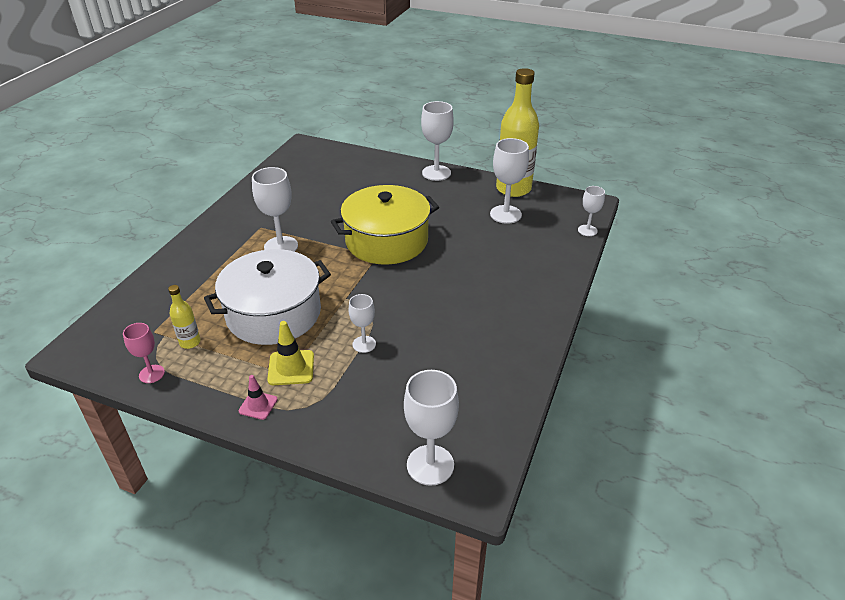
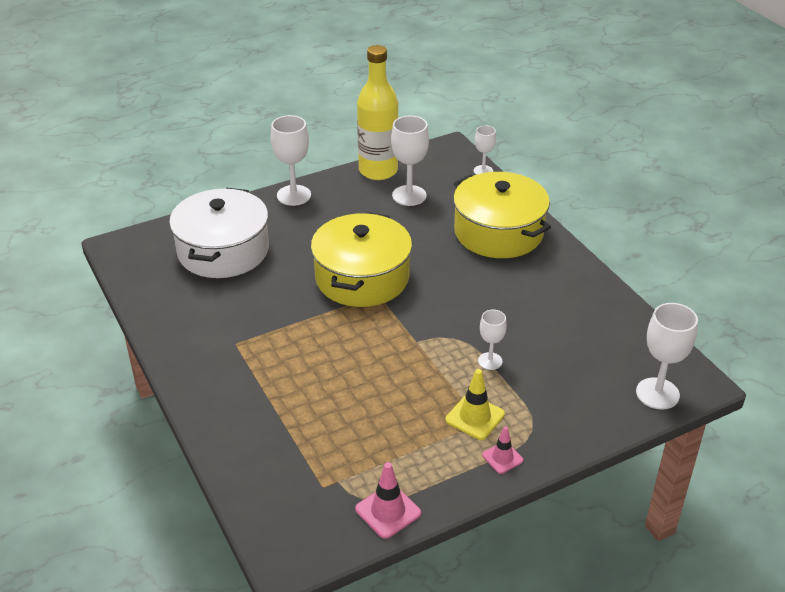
camera: 50 degrees left, 0 degrees up
(151, 374) = (388, 511): pink goblet -> pink traffic cone
(190, 342) = (368, 467): yellow bottle -> none
(274, 314) = (388, 395): white pot -> white pot (223, 251)
(281, 246) = (287, 345): white goblet -> none
(523, 274) = (498, 232): none -> yellow pot

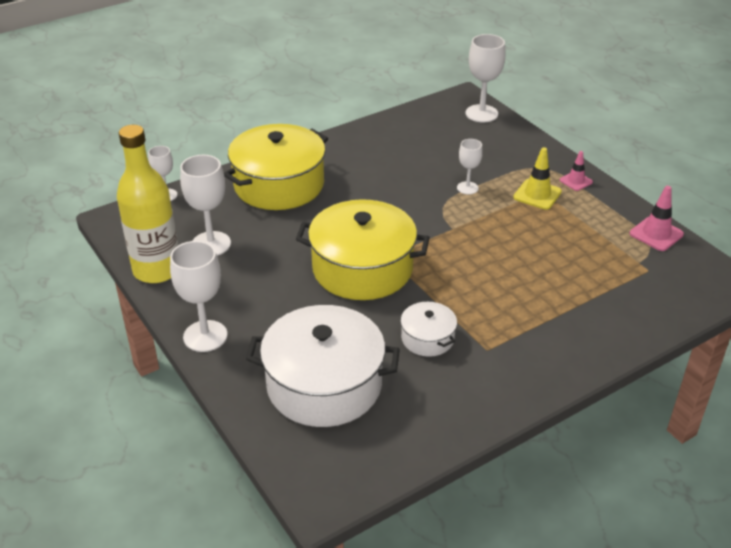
camera: 95 degrees left, 0 degrees up
(259, 309) = (427, 338): none -> white pot

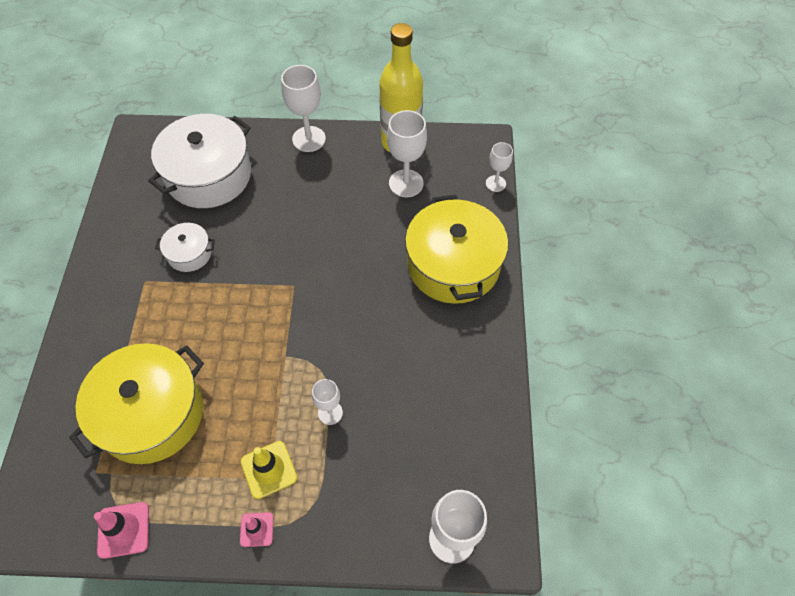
camera: 125 degrees right, 20 degrees up
(362, 268) = (295, 259): yellow pot -> yellow pot (151, 413)

